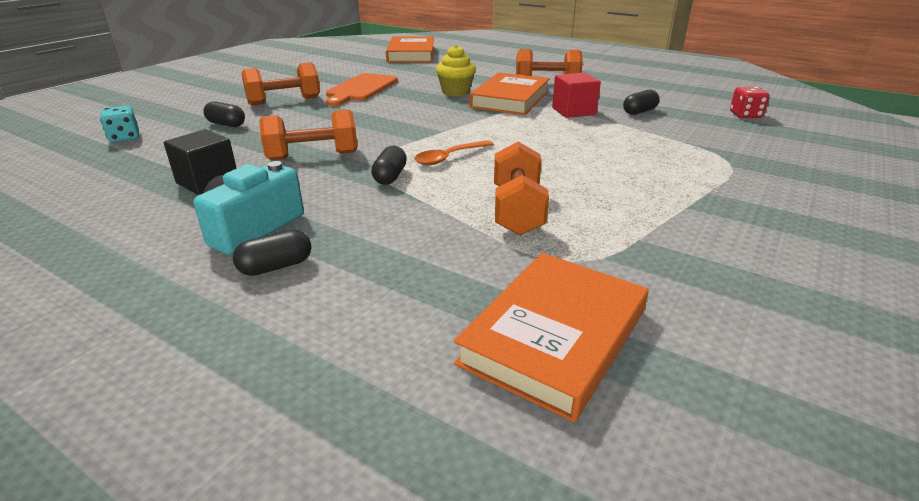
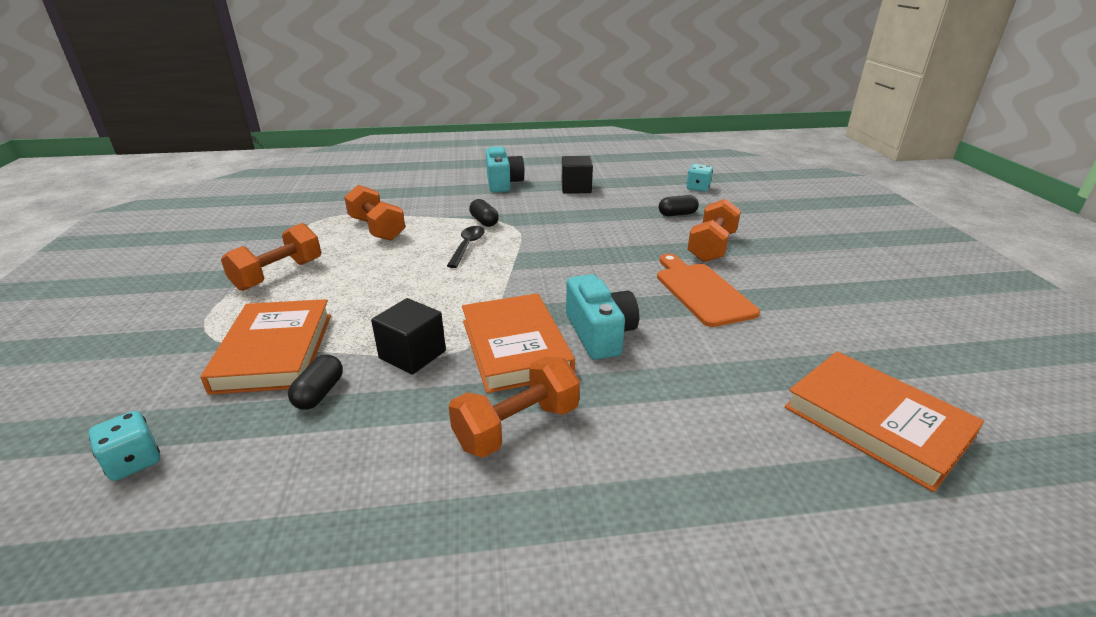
camera: 140 degrees right, 0 degrees up
(276, 267) = (462, 178): black capsule -> none
(313, 156) = (559, 216): orange dumbbell -> orange dumbbell (278, 275)
(449, 157) = (467, 246): orange spoon -> black spoon
(455, 92) = (599, 333): yellow cupcake -> turquoise camera
(554, 337) = (320, 194): orange book -> orange book (275, 351)
(573, 111) = (412, 355): red cube -> black cube
(745, 115) = (134, 461): red dice -> turquoise dice

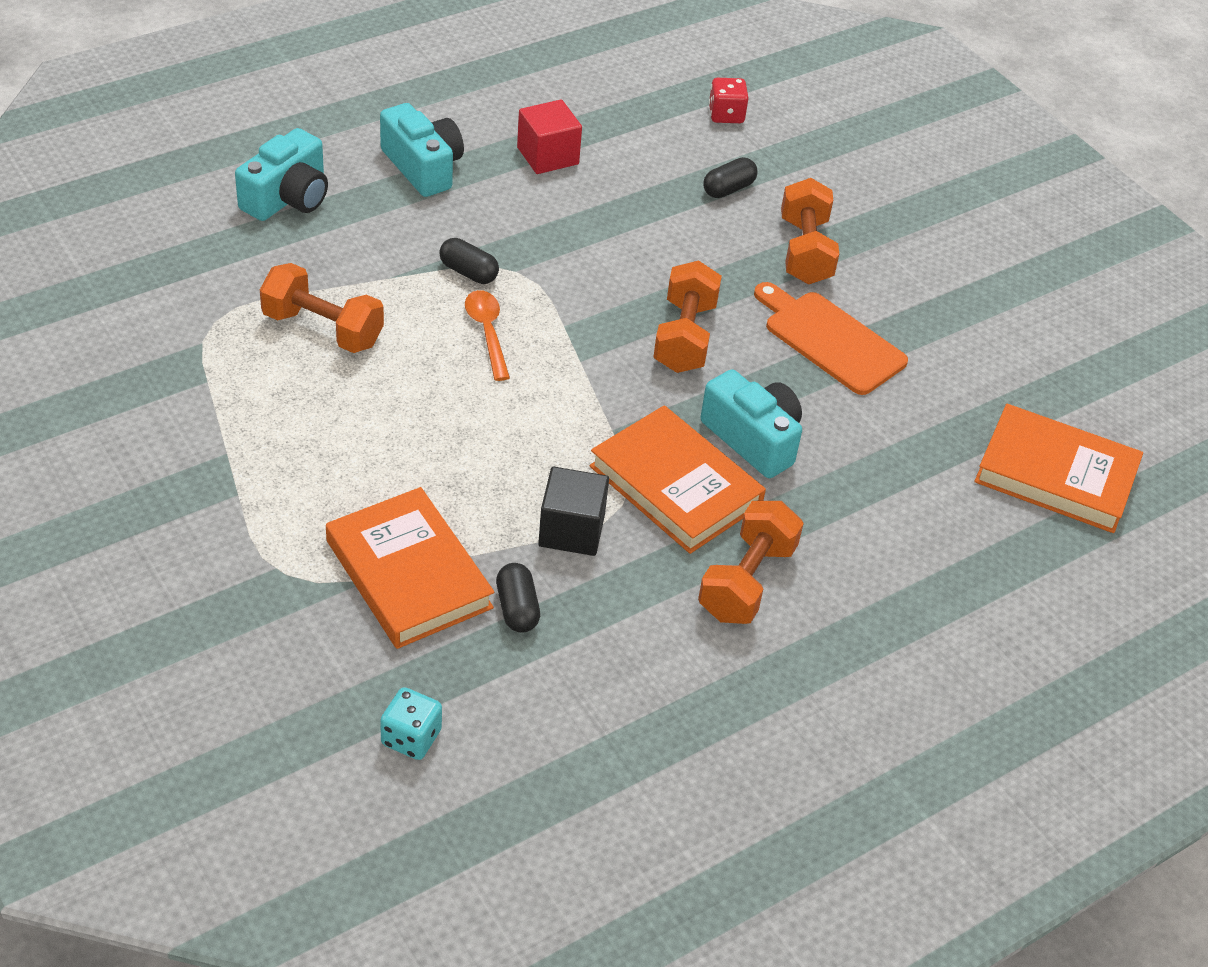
camera: 30 degrees left, 15 degrees up
(278, 275) = (275, 458): orange dumbbell -> orange dumbbell (684, 337)
(421, 183) = (288, 198): none -> turquoise camera
(467, 246) = (487, 333): black spoon -> orange spoon
(576, 188) = (547, 156): black cube -> red cube
(698, 188) = (726, 115): turquoise dice -> red dice

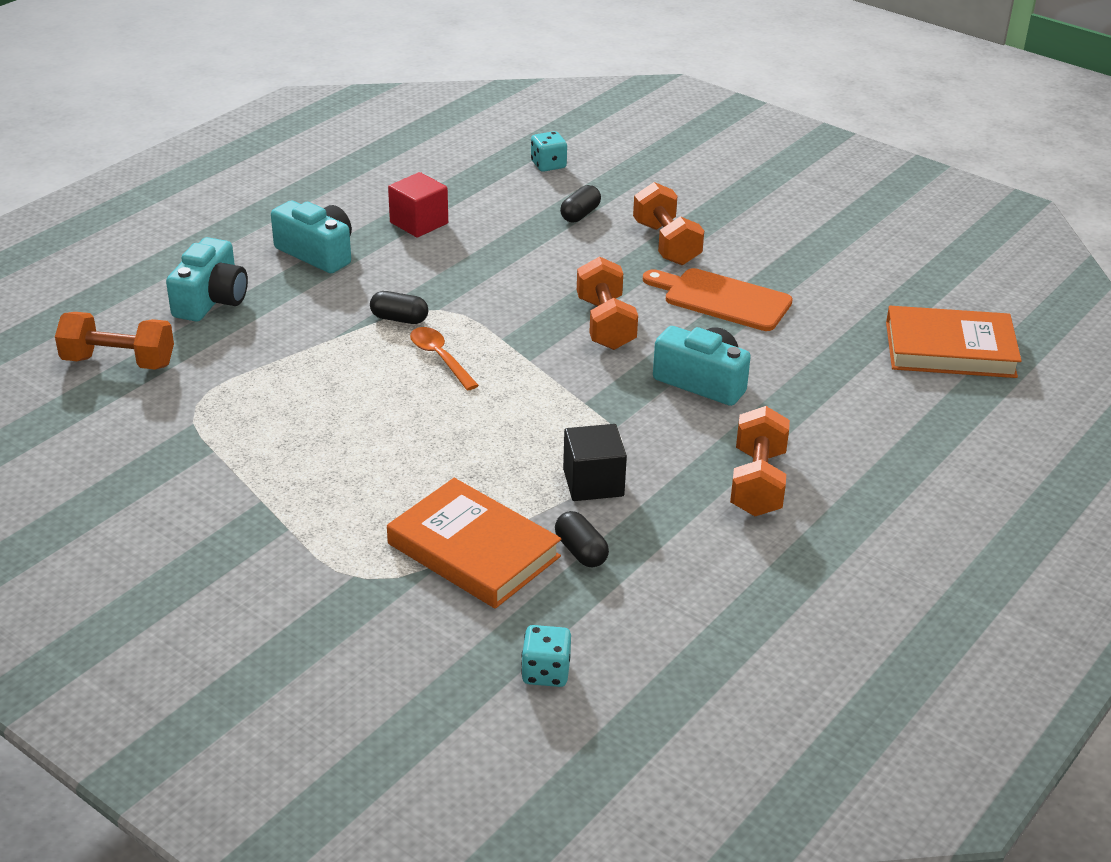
camera: 15 degrees left, 10 degrees down
(323, 329) = (296, 388): orange dumbbell -> orange dumbbell (118, 362)
(675, 486) = (660, 429): orange book -> none
(726, 115) = (548, 165): red dice -> turquoise dice

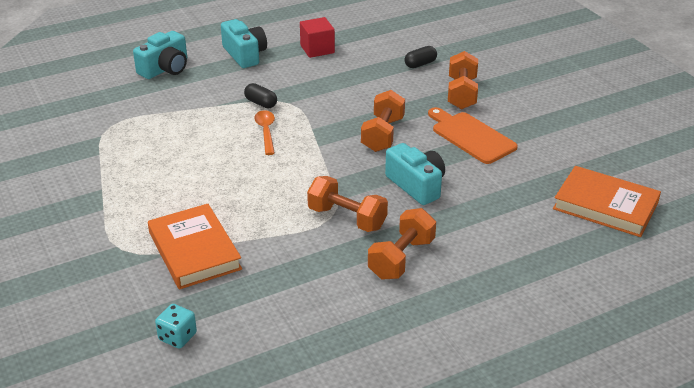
camera: 25 degrees right, 0 degrees up
(118, 362) = (89, 92): orange dumbbell -> orange dumbbell (347, 218)
(548, 165) = (424, 30): turquoise dice -> none
(581, 551) = (256, 270): black capsule -> none
(593, 482) = (297, 230): black cube -> none

